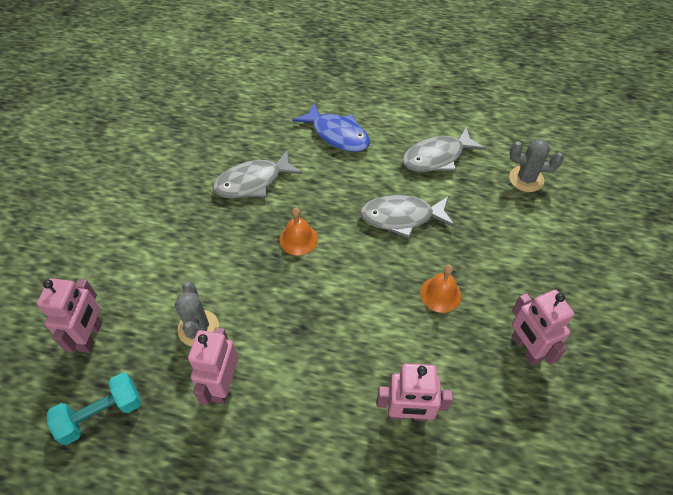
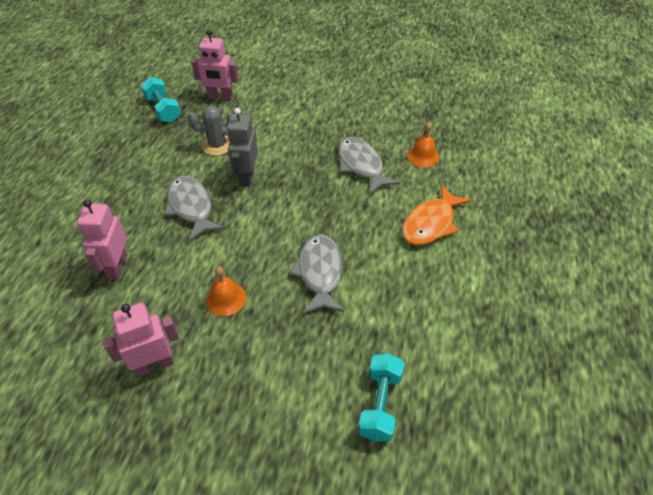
camera: 90 degrees right, 5 degrees down
(223, 385) = (169, 161): pink robot -> none
(262, 289) = (246, 177): none -> grey robot
(298, 239) = (296, 197): orange bell -> orange bell (423, 156)
(337, 134) = (431, 223): blue fish -> orange fish
(437, 157) = (407, 311): grey fish -> grey fish (191, 207)
(526, 179) = (380, 404): grey cactus -> turquoise dumbbell

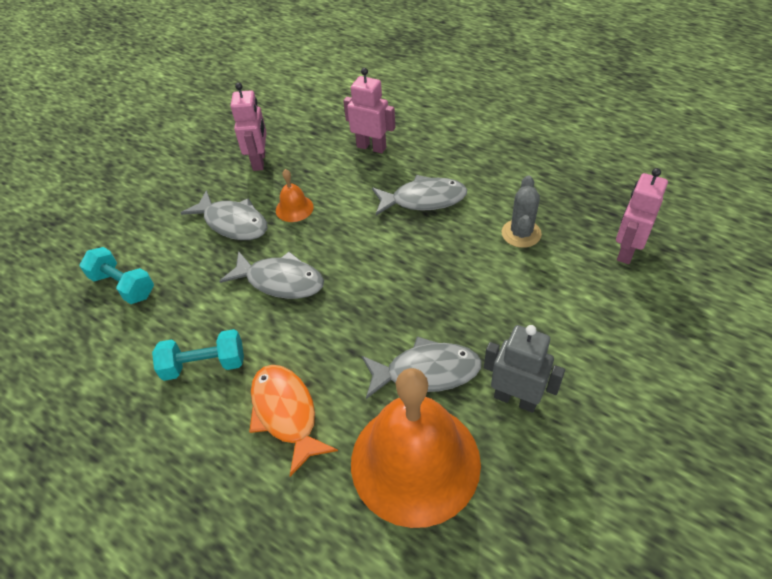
camera: 115 degrees right, 0 degrees up
(163, 109) = (609, 195): turquoise dumbbell -> turquoise dumbbell (204, 365)
(246, 177) = (453, 250): grey robot -> grey robot (515, 399)
(261, 344) = (233, 223): none -> grey fish
(423, 156) = (415, 461): orange bell -> orange bell, size x2.44

